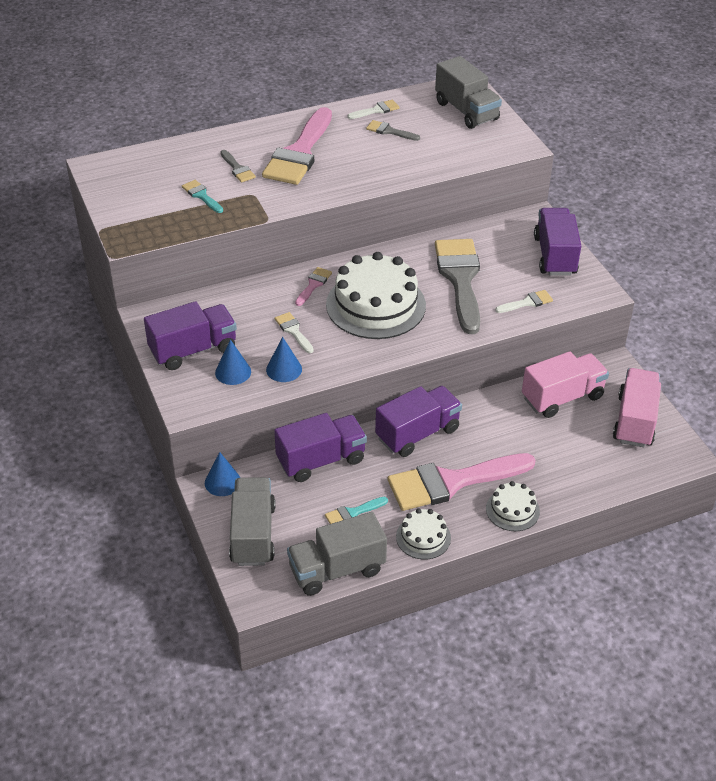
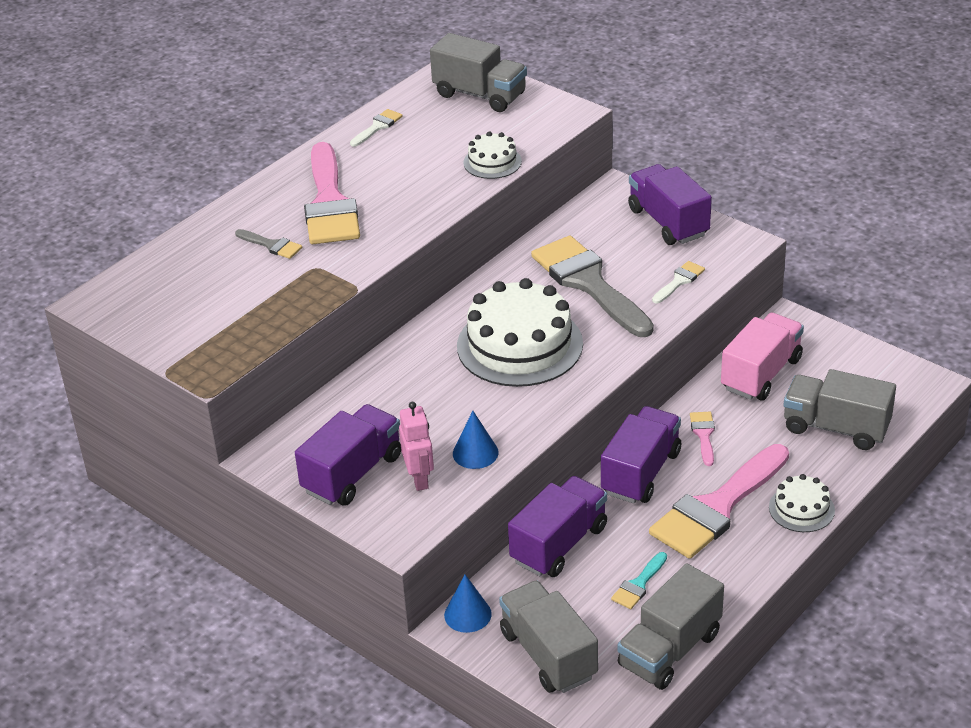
camera: 25 degrees left, 5 degrees down
(201, 195) = (255, 290): turquoise brush -> none
(233, 372) = (419, 479): blue cone -> pink robot
(293, 331) = (451, 408): white brush -> none
(313, 285) = (431, 350): pink brush -> pink brush (703, 435)
(389, 131) = (412, 145): grey brush -> none
(423, 537) = (733, 576): white cake -> white cake (492, 162)
(586, 461) = (836, 428): none -> grey truck
(634, 421) = (851, 368): pink truck -> none

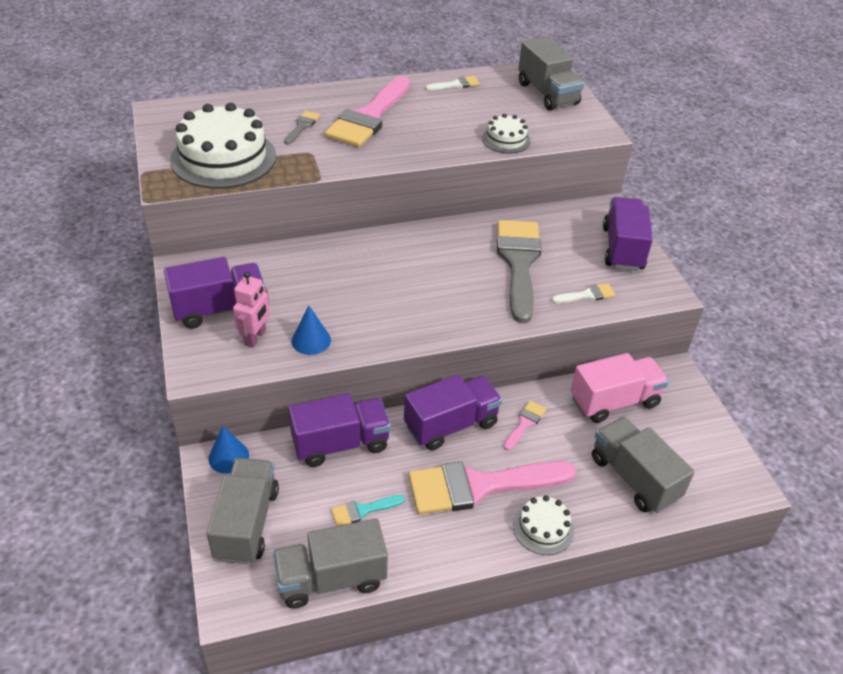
camera: 30 degrees right, 5 degrees up
(271, 245) = (302, 126): grey brush -> grey brush turned 135 degrees counterclockwise
(519, 345) = (424, 281): white cake -> white cake (223, 158)

